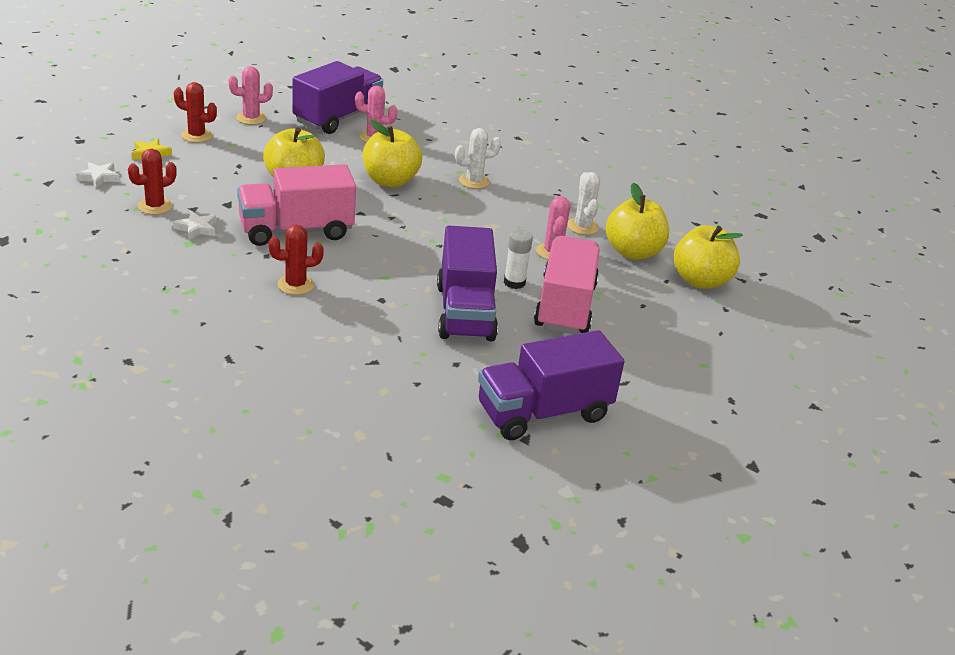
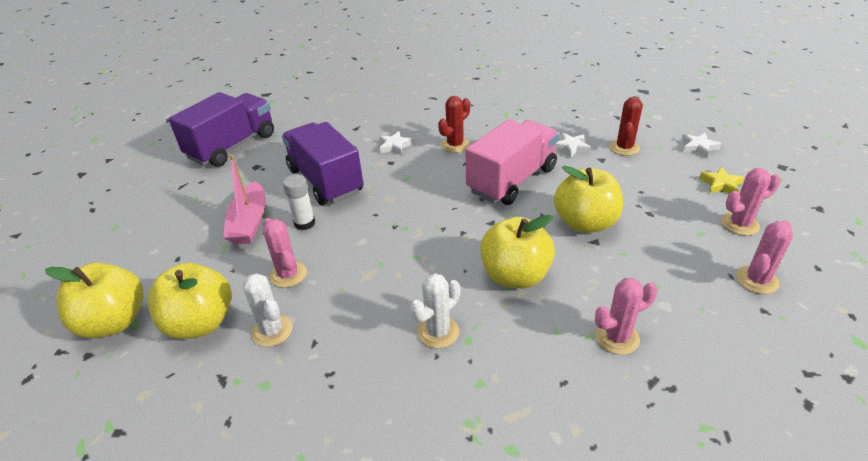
camera: 155 degrees right, 5 degrees up
(196, 136) = (739, 224): red cactus -> pink cactus
(337, 118) = (700, 347): purple truck -> none
(356, 315) = (395, 146): none -> white star
(565, 306) = (249, 222): pink truck -> pink boat

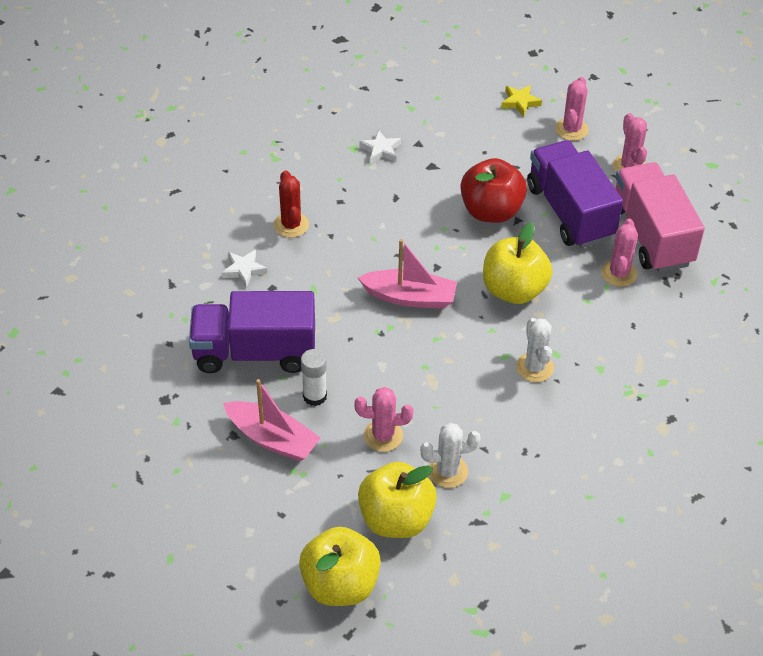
camera: 60 degrees left, 10 degrees up
(232, 146) = (94, 407): purple truck -> purple truck (570, 212)
(445, 223) = (410, 297): none -> pink boat
(512, 180) = (390, 219): pink truck -> pink truck (651, 235)
(585, 223) = (491, 211): yellow apple -> red apple
(624, 148) = (416, 118): red cactus -> none
(698, 147) = (462, 76): white star -> none

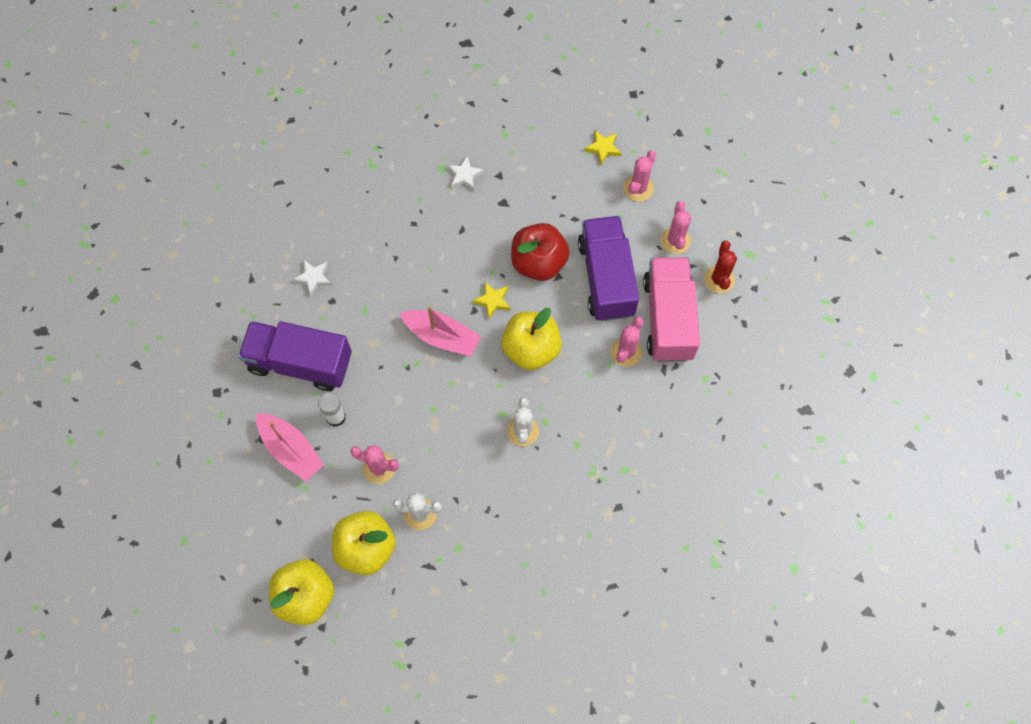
camera: 15 degrees right, 20 degrees up
(291, 225) = (365, 239): red cactus -> red cactus (719, 279)
(454, 254) = (493, 301): none -> yellow star

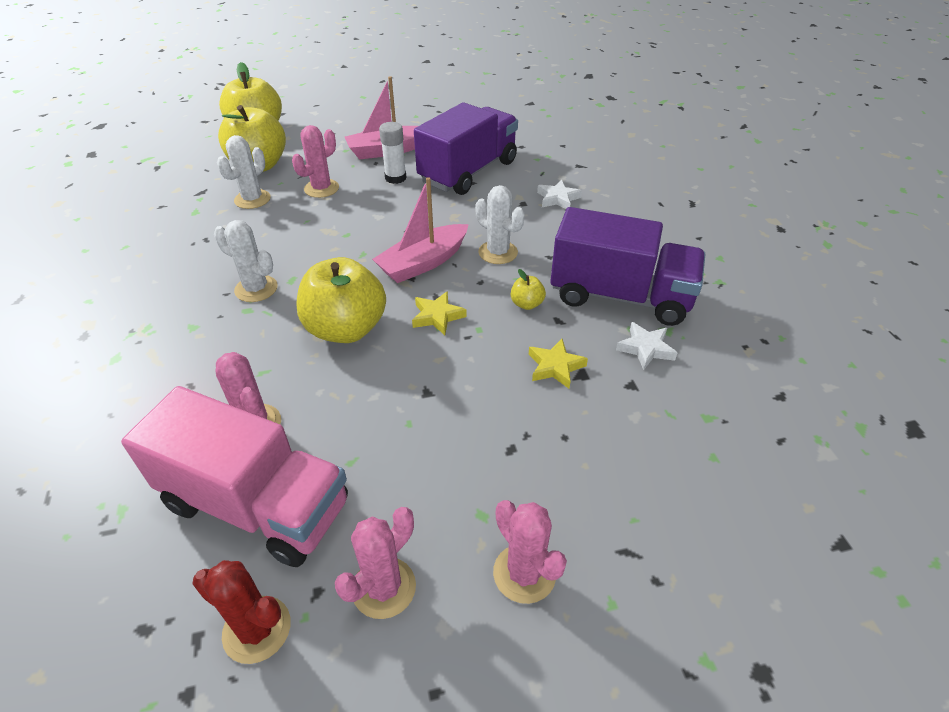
camera: 115 degrees right, 25 degrees down
(406, 293) = (498, 252): none -> white cactus
(455, 253) = (527, 304): none -> yellow apple
(538, 262) = (463, 379): red apple -> none
(603, 148) = (636, 550): yellow star -> yellow star (555, 367)
(606, 278) = (384, 449): purple truck -> purple truck (620, 296)
(675, 240) = (384, 588): pink cactus -> pink cactus turned 75 degrees counterclockwise

